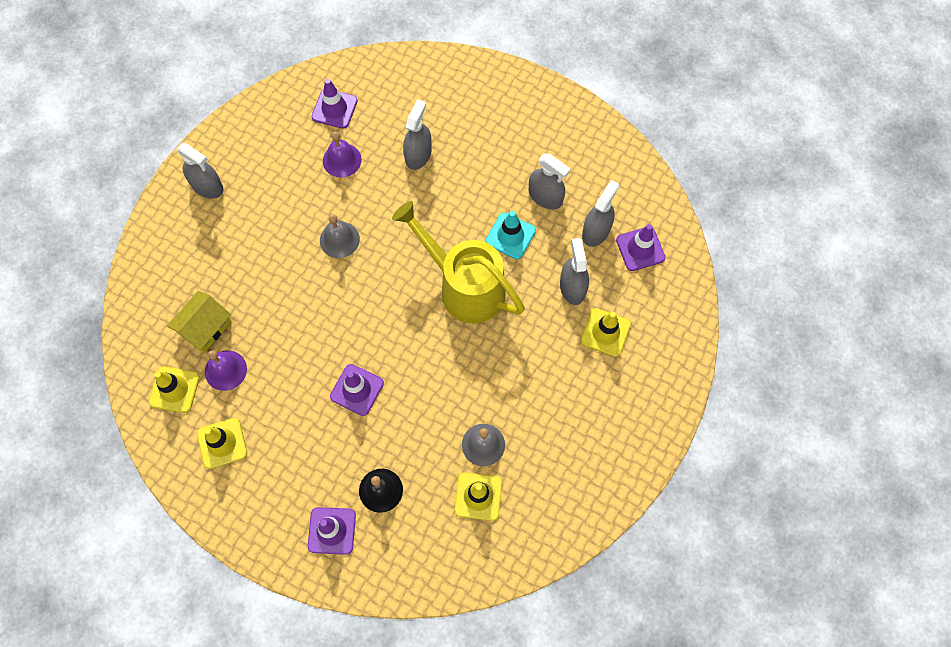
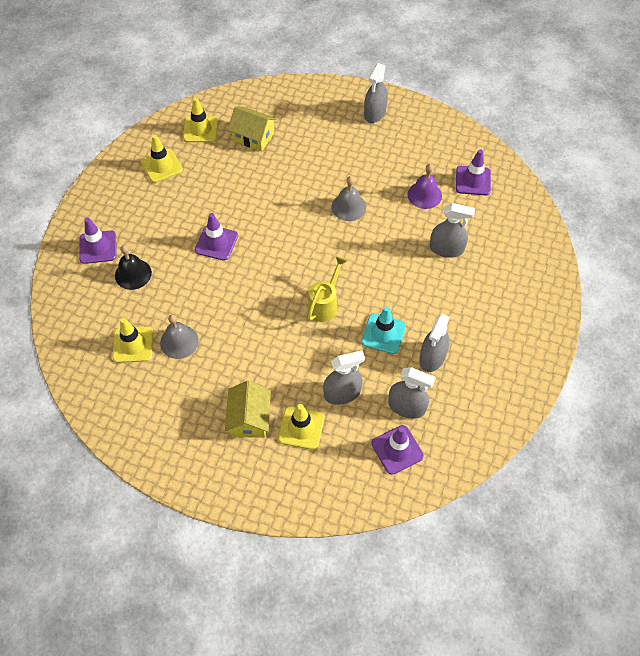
camera: 80 degrees right, 10 degrees down
(225, 370) = (220, 156): purple bell -> none
(464, 286) = (325, 304): yellow watering can -> yellow watering can, size x0.51
(588, 381) = (249, 418): none -> yellow house

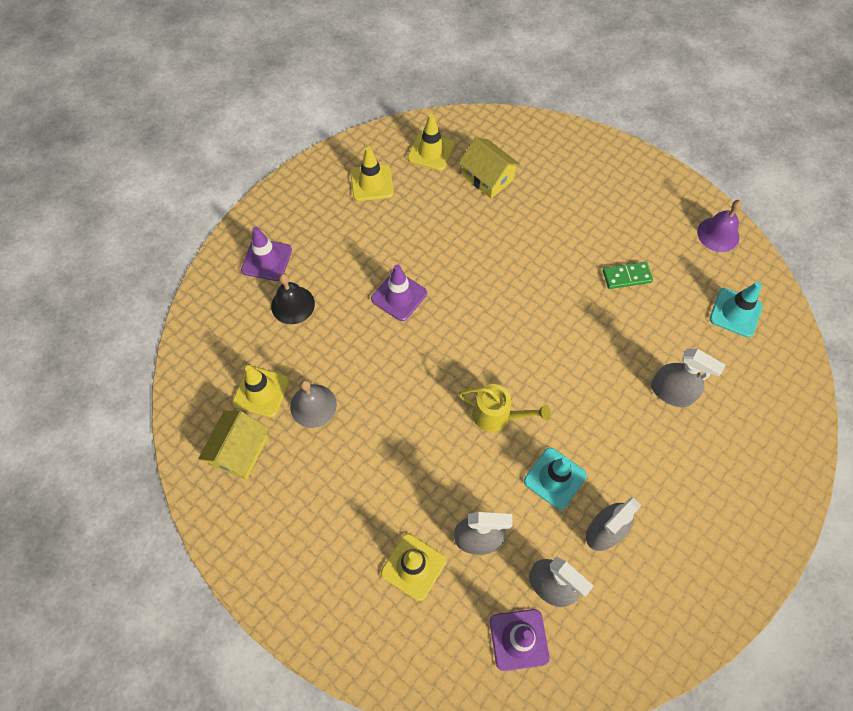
camera: 20 degrees right, 5 degrees up
(249, 418) = (357, 532): yellow house -> yellow house (240, 451)
(325, 304) = (497, 416): yellow watering can -> yellow watering can turned 60 degrees clockwise
(348, 207) = (569, 299): grey bell -> none
(375, 113) = (642, 189): grey spray bottle -> none
(385, 178) = (626, 276): none -> green domino
(424, 195) = (667, 312): purple bell -> purple bell (718, 234)
(473, 181) = (735, 312): purple traffic cone -> turquoise traffic cone

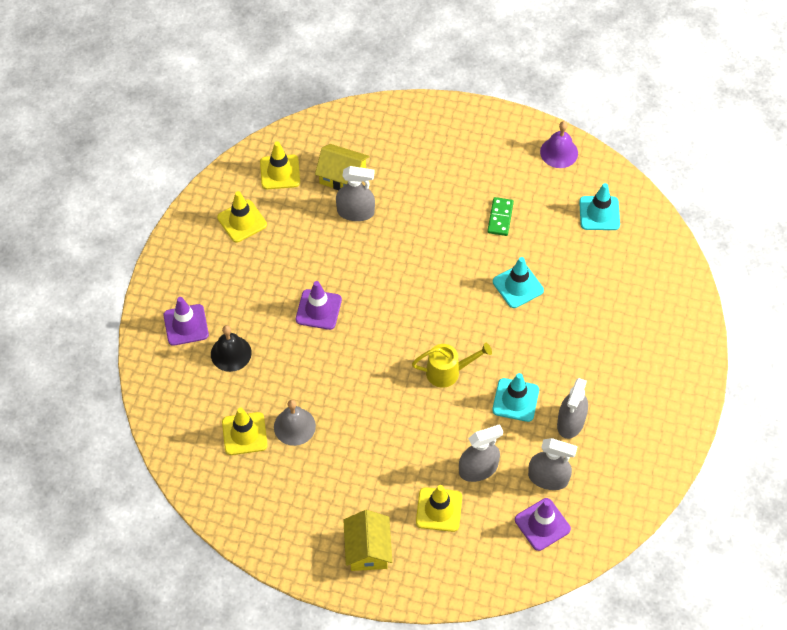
camera: 25 degrees left, 5 degrees down
(240, 451) = (253, 486): yellow house -> yellow house (368, 549)
(613, 354) = (518, 286): none -> turquoise traffic cone
(626, 276) = (500, 217): green domino -> green domino turned 45 degrees counterclockwise
(671, 392) = (576, 297): grey spray bottle -> grey spray bottle (355, 212)

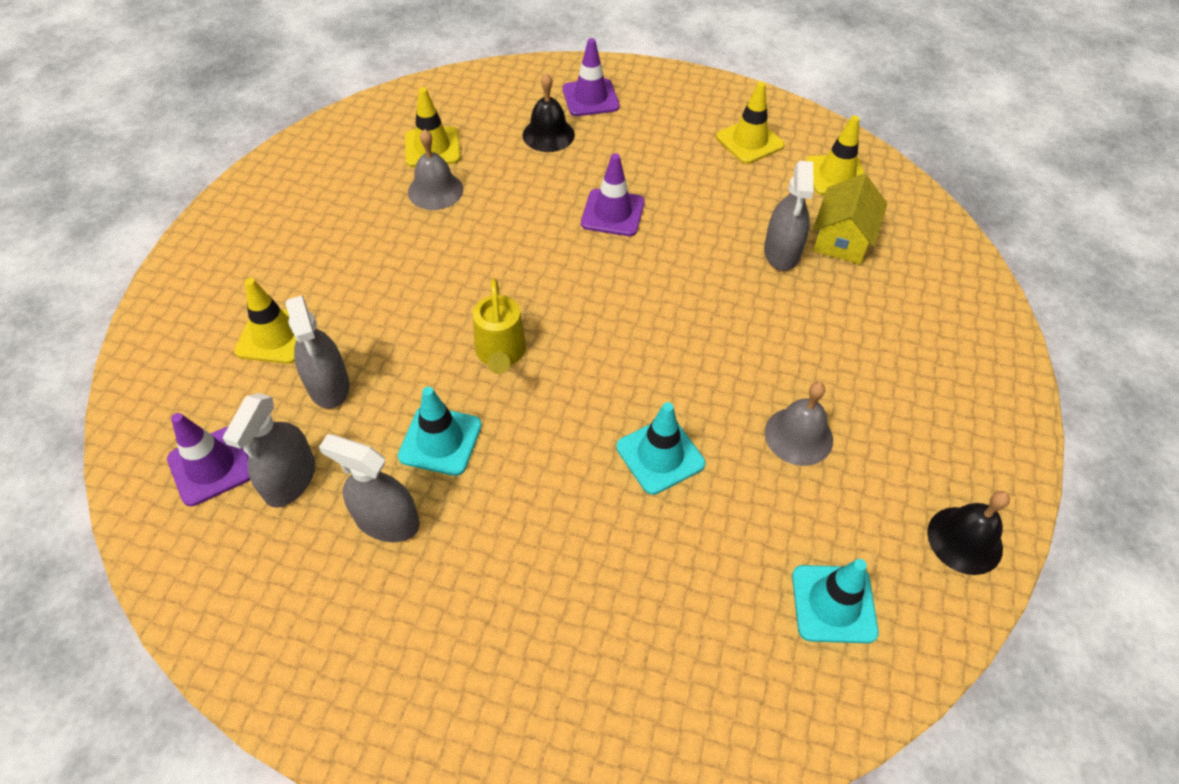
camera: 90 degrees right, 5 degrees down
(368, 549) = (239, 259): yellow house -> none
(500, 217) = (798, 436): green domino -> grey bell
(559, 152) = (964, 540): purple bell -> black bell

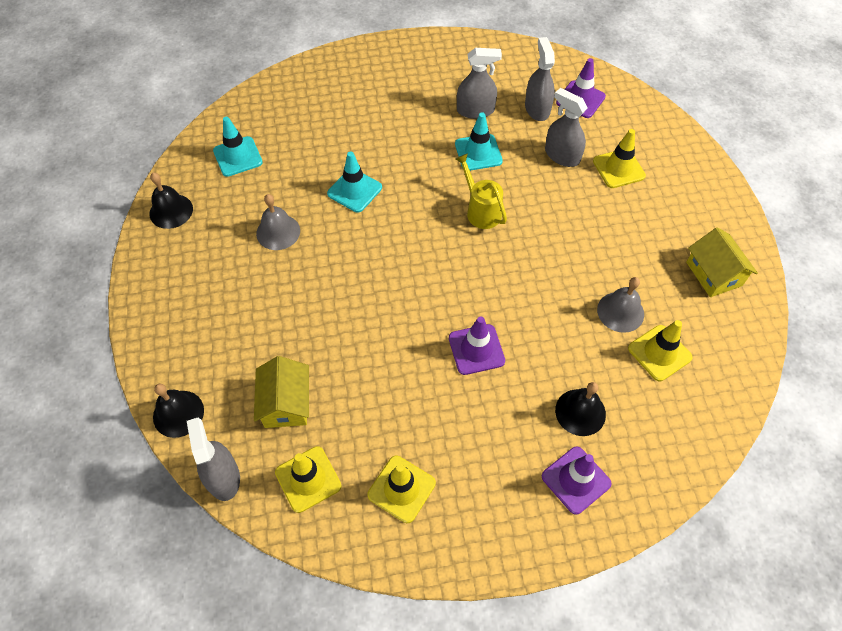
camera: 155 degrees right, 5 degrees up
(304, 186) = (713, 274): none -> yellow house
(781, 252) = (330, 368): grey spray bottle -> grey spray bottle (223, 477)
(967, 270) = (178, 413): none -> black bell

